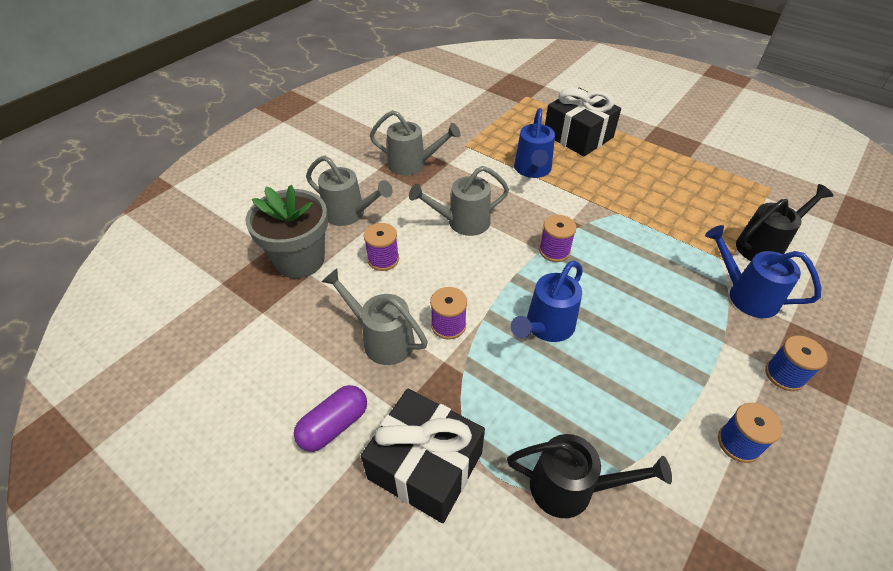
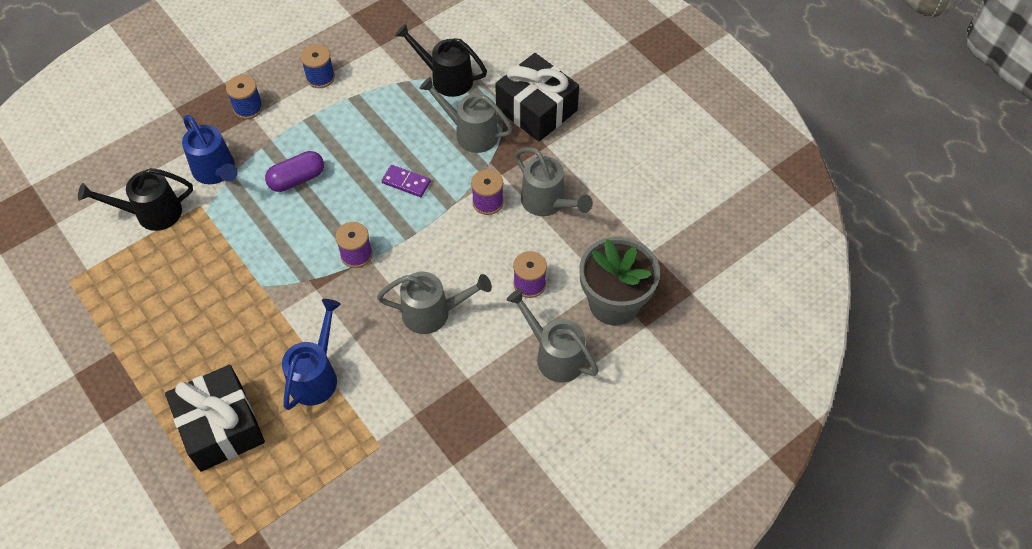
camera: 165 degrees left, 10 degrees up
(334, 425) = (595, 146): purple capsule -> purple capsule (297, 179)
(413, 164) = (460, 423): grey watering can -> grey watering can (470, 133)
(546, 327) = (406, 182): blue watering can -> purple domino

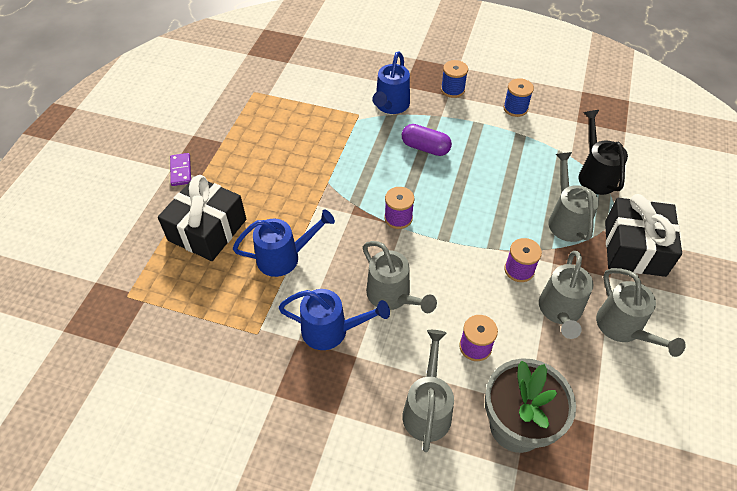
camera: 55 degrees right, 5 degrees down
(151, 213) = (331, 96): black watering can -> none
(406, 182) = (484, 208): purple domino -> purple domino (181, 171)
(427, 382) = (332, 330): none -> blue watering can
(595, 173) = (624, 329): none -> grey watering can

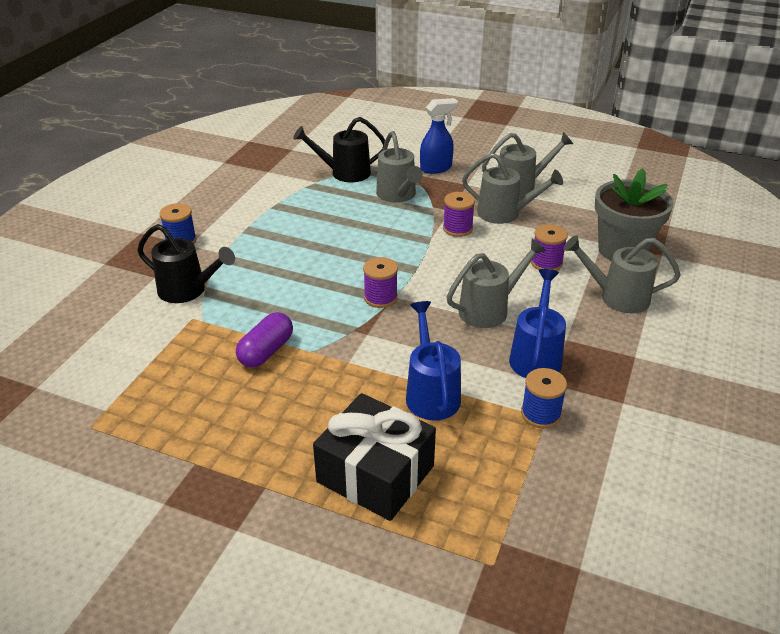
camera: 85 degrees left, 15 degrees down
(181, 171) = (245, 514): purple domino -> none
(390, 106) = (188, 290): blue watering can -> black watering can
(425, 148) = (274, 269): purple capsule -> purple capsule (266, 351)
(515, 108) = (233, 203): blue spool -> blue spool (540, 414)
(566, 219) = (398, 196): grey watering can -> grey watering can turned 105 degrees counterclockwise
(634, 248) = (436, 168): black gift -> blue spray bottle

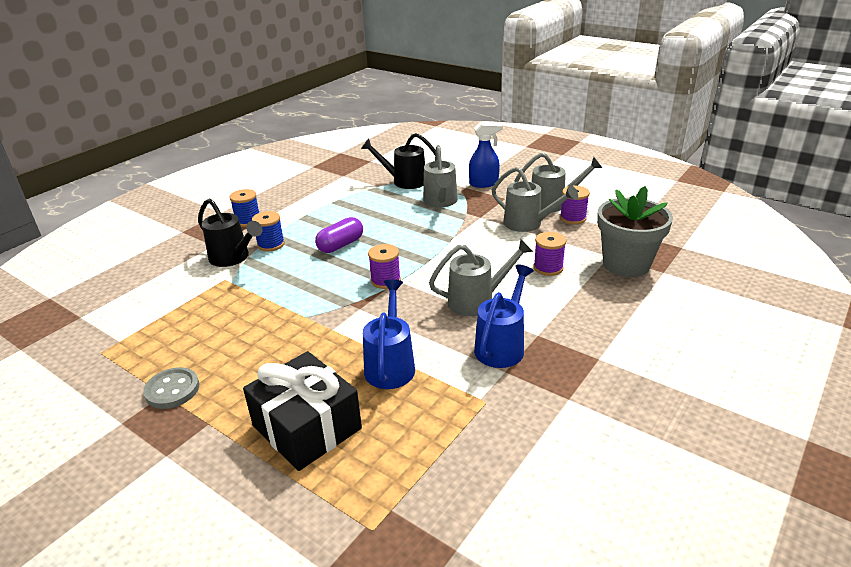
camera: 15 degrees right, 5 degrees down
(203, 457) = (172, 390): none -> grey button
(266, 351) = (268, 312): purple capsule -> purple capsule (340, 245)
(457, 229) = (480, 232): purple spool -> purple spool (573, 218)
(540, 414) = (483, 398): blue spool -> blue spool (271, 244)
(616, 297) = (603, 304): grey watering can -> none

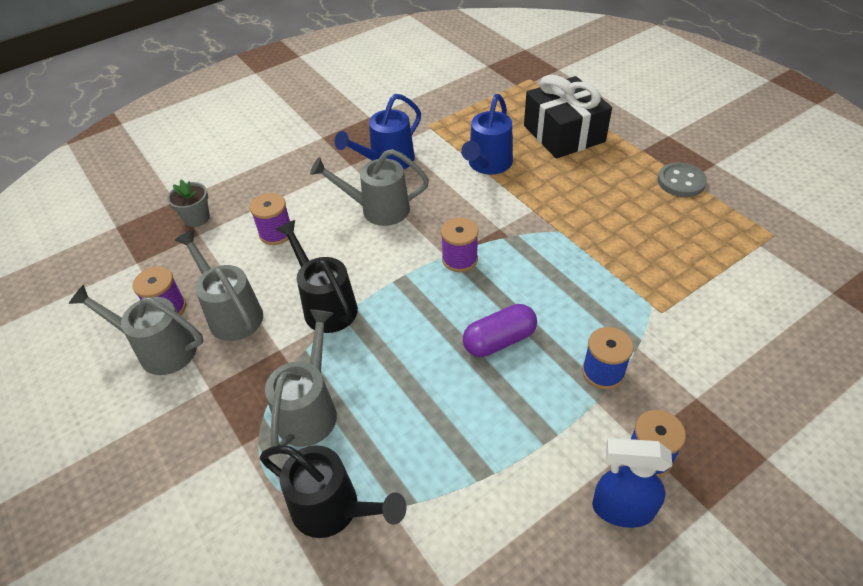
camera: 160 degrees left, 15 degrees up
(233, 258) = (657, 354): black watering can -> black watering can (325, 305)
(484, 183) = (205, 446): blue spray bottle -> blue spray bottle (622, 509)
(626, 264) = (197, 218): grey flower pot -> grey flower pot, size x0.49

